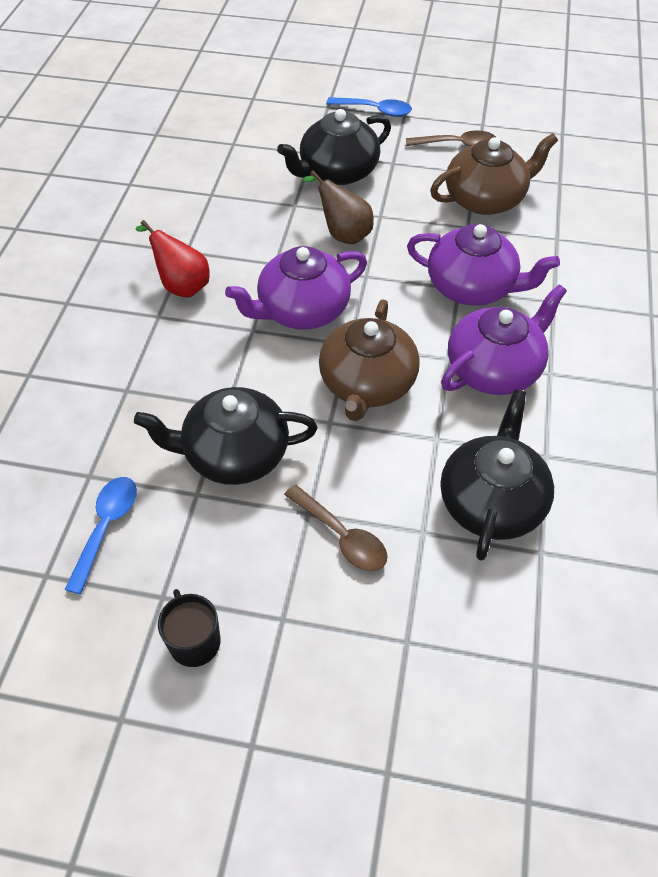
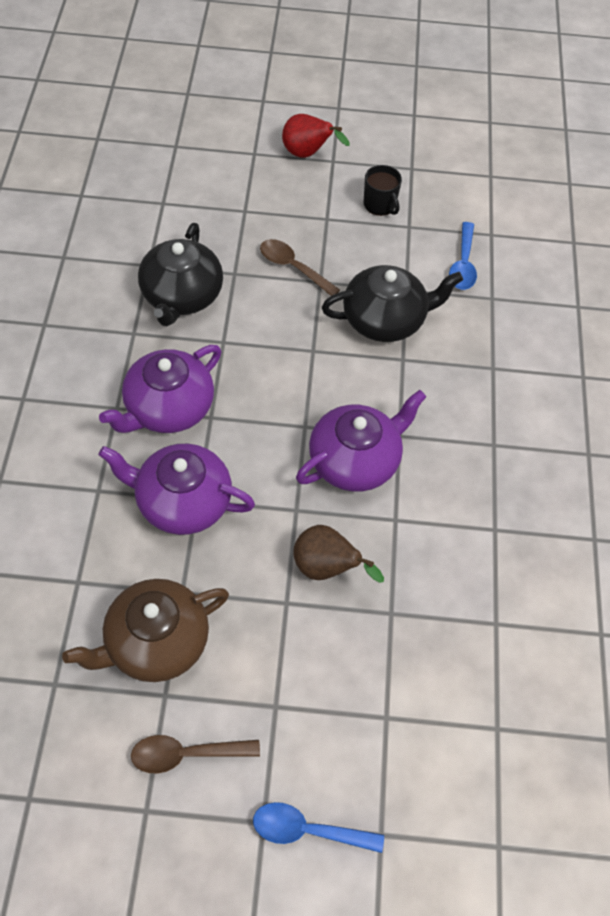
camera: 170 degrees right, 5 degrees up
(181, 285) = (483, 482): red pear -> red pear (307, 154)
(337, 172) = (346, 679): black teapot -> none
(367, 384) = (284, 386): brown teapot -> none

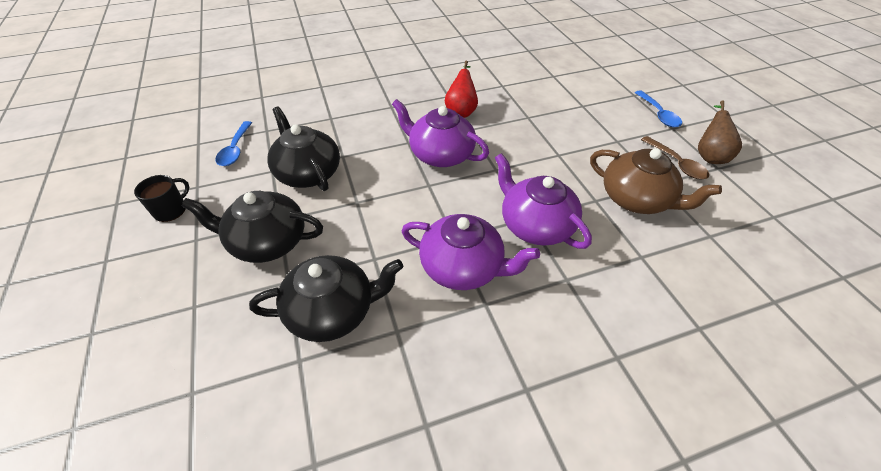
camera: 110 degrees left, 10 degrees down
(182, 502) = (535, 225): purple teapot -> purple teapot turned 150 degrees clockwise
(293, 267) = (267, 242): brown spoon -> black teapot
(307, 154) = (94, 284): red pear -> red pear (461, 111)
(326, 568) = (523, 146): brown pear -> brown pear (709, 156)
(463, 264) = (235, 149): blue spoon -> blue spoon turned 105 degrees clockwise

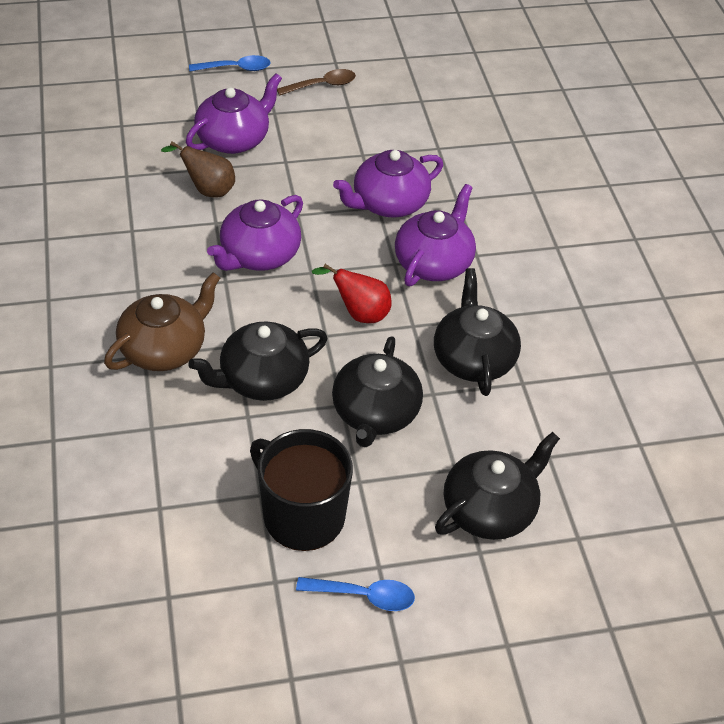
camera: 85 degrees left, 0 degrees up
(137, 339) = (490, 509): none -> black teapot
(171, 210) = (302, 515): black mug -> black mug, size x2.00
(235, 149) = (189, 460): blue spoon -> blue spoon (364, 596)
(461, 111) = (173, 223): red pear -> red pear (359, 313)
(569, 125) = (234, 139): none -> purple teapot
(636, 199) = (367, 128): brown teapot -> brown teapot (164, 349)
(709, 156) = (316, 60): brown pear -> brown pear (208, 190)

